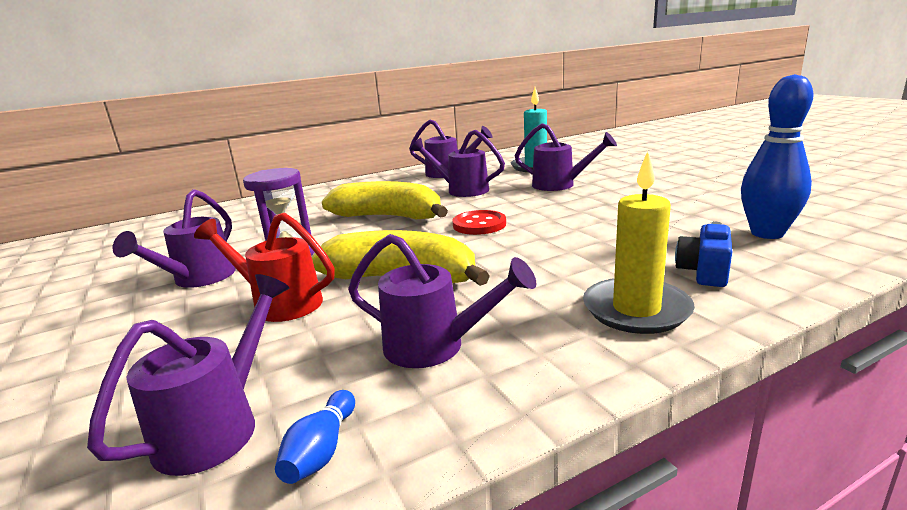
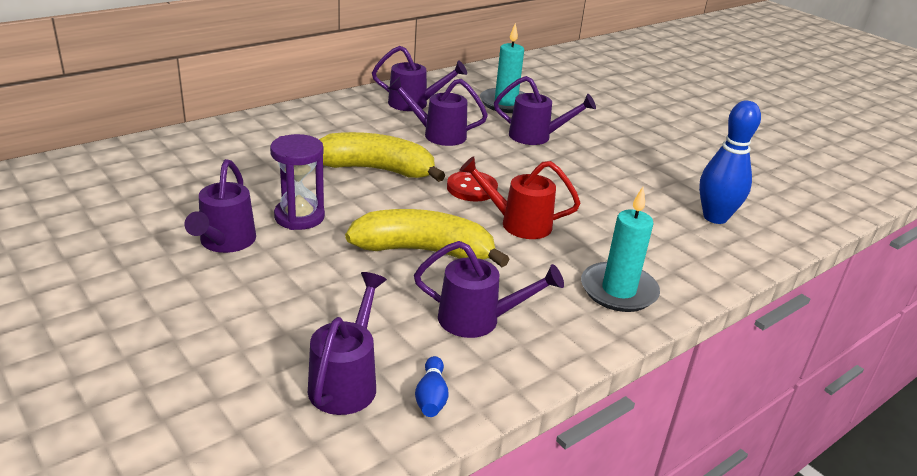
camera: 15 degrees left, 10 degrees up
(280, 303) = (326, 274): red watering can -> red watering can (518, 223)
(636, 310) = (618, 290): yellow candle -> turquoise candle
(703, 272) = (666, 257): blue camera -> none

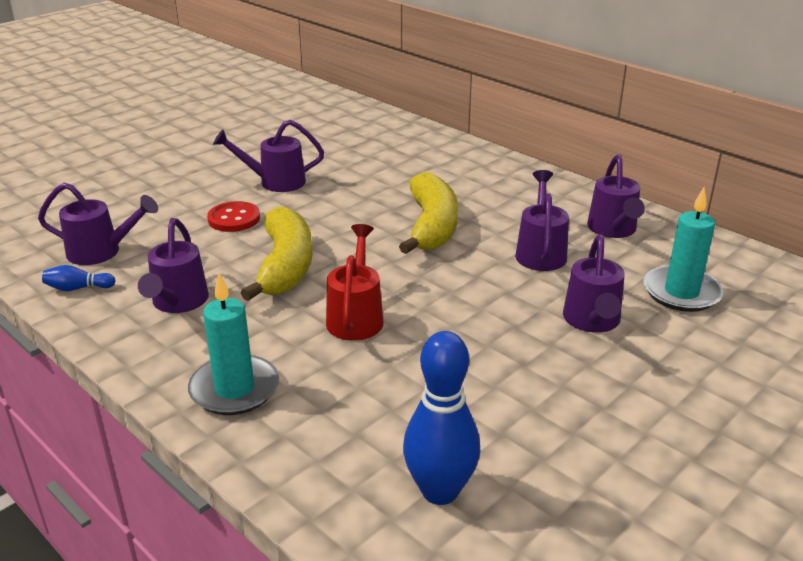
camera: 85 degrees right, 0 degrees up
(299, 217) = (324, 203): purple hourglass -> none
(472, 188) = (421, 283): red button -> red button (234, 219)

